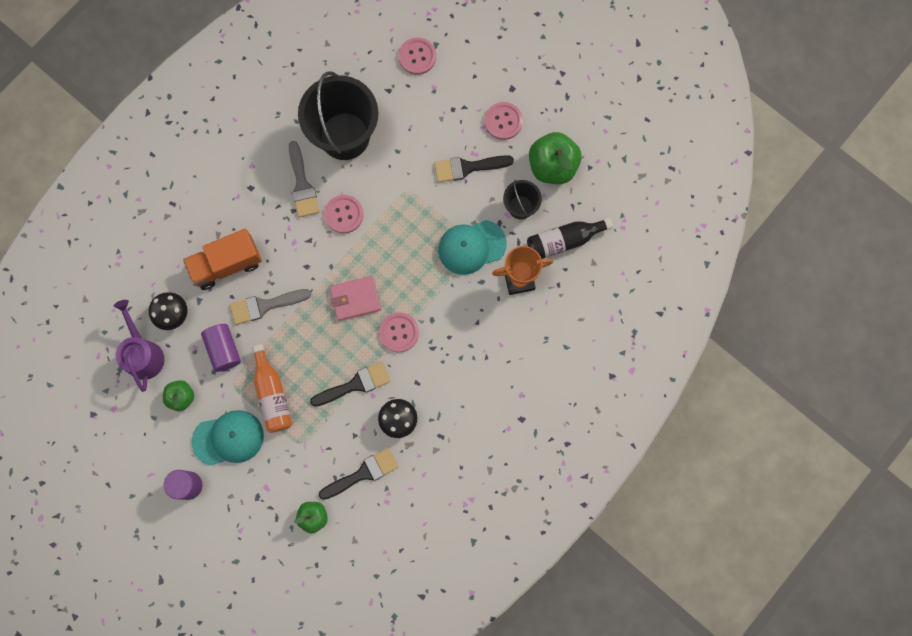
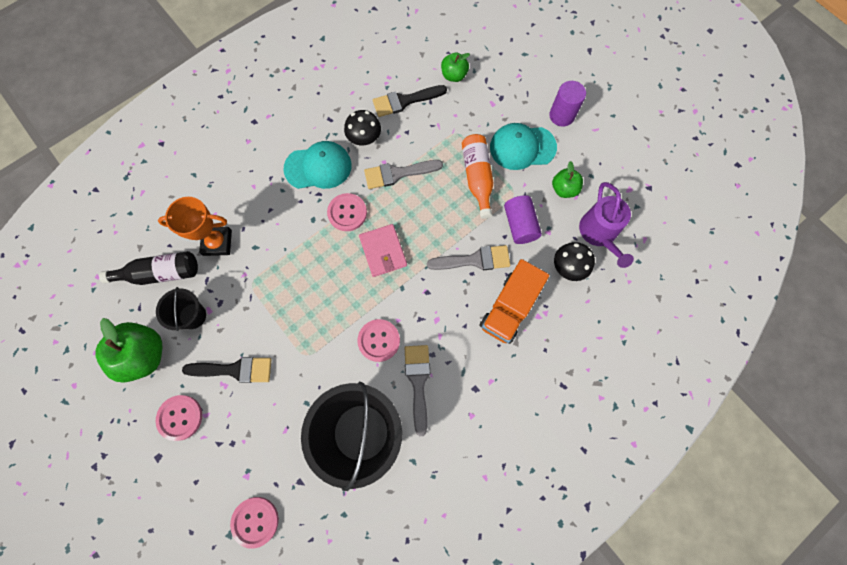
camera: 170 degrees left, 5 degrees down
(226, 264) = (509, 308): orange truck -> orange truck turned 135 degrees clockwise
(355, 299) = (383, 251): pink wallet -> pink wallet turned 75 degrees clockwise
(355, 384) = (398, 174): black brush -> grey brush
(471, 247) = (255, 283): turquoise cap -> turquoise cap (318, 167)

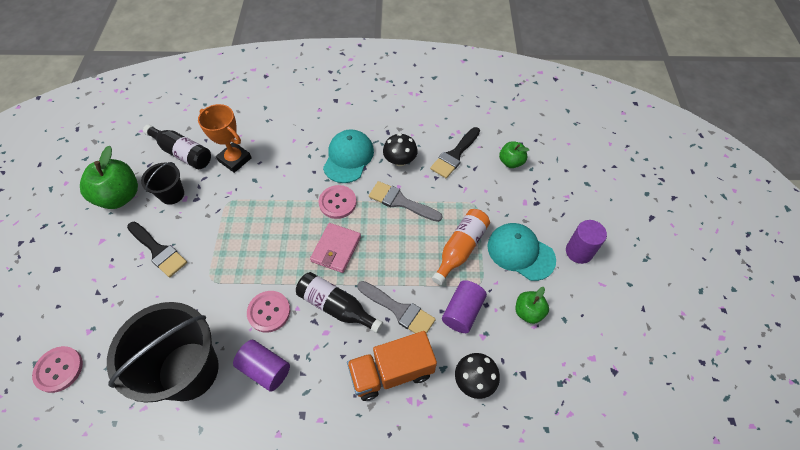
camera: 40 degrees right, 15 degrees down
(180, 417) = (95, 254): pink button -> none
(318, 167) = (348, 157): turquoise cap -> turquoise cap turned 105 degrees counterclockwise
(405, 101) = (454, 155): black brush -> black brush turned 75 degrees counterclockwise
(418, 382) = (265, 369): grey brush -> purple cylinder
(426, 295) = (336, 306): none -> black bottle
(599, 233) = (529, 374): purple watering can -> none

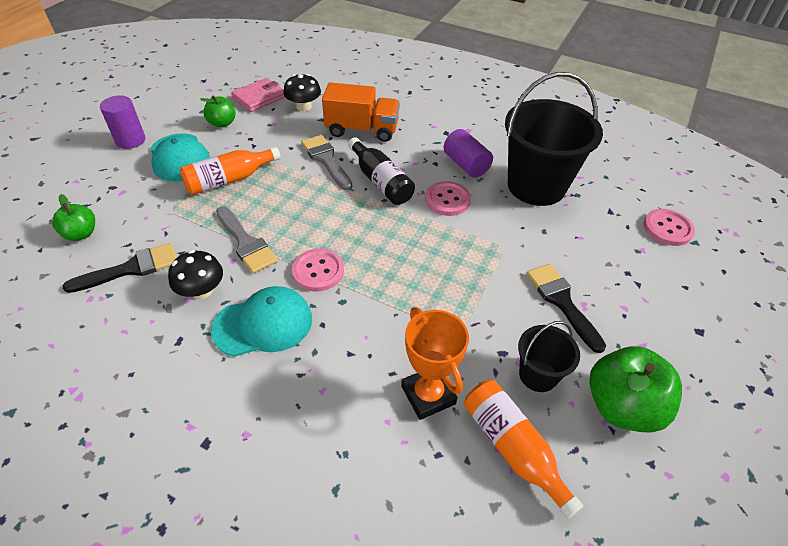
camera: 155 degrees left, 10 degrees down
(183, 153) = (512, 448): black bottle -> orange bottle
(336, 249) = (351, 225): pink wallet -> pink wallet (259, 97)
(348, 157) = (263, 324): turquoise cap -> turquoise cap turned 150 degrees counterclockwise
(462, 312) = (274, 141): purple cylinder -> none

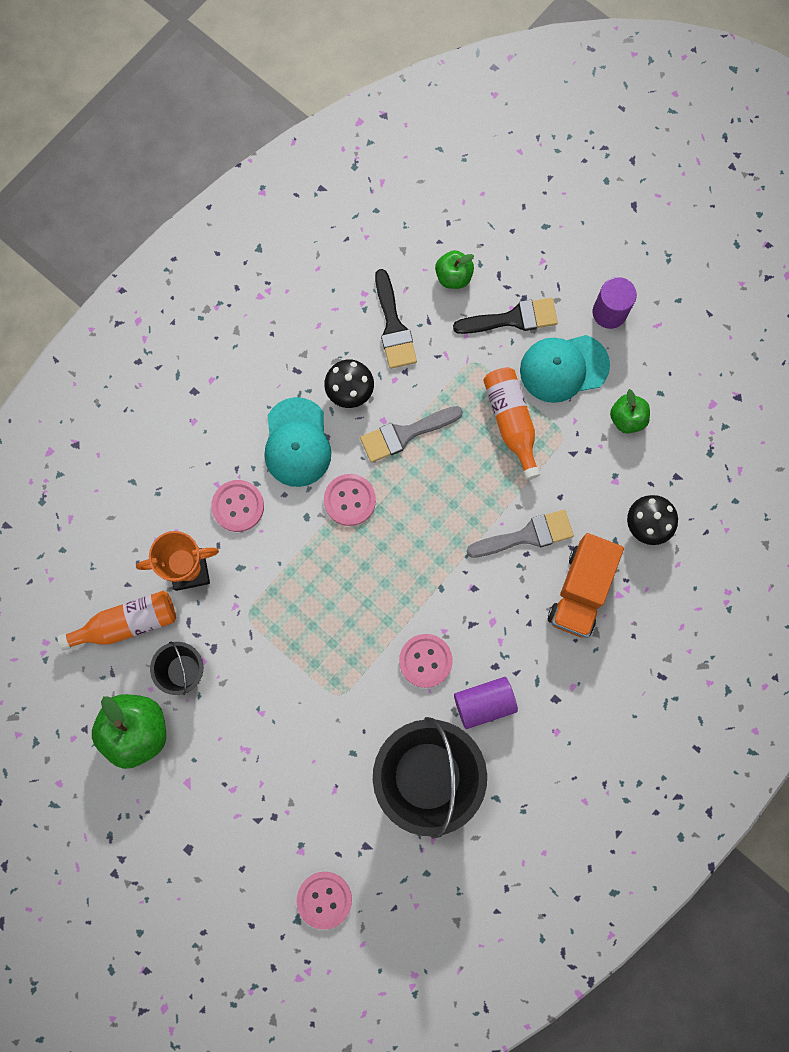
camera: 105 degrees right, 30 degrees up
(259, 97) = (681, 468): pink wallet -> none
(343, 363) = (238, 506): none -> pink button
(381, 181) = (473, 592): black bottle -> none
(561, 302) = (254, 728): black brush -> black brush (512, 318)

